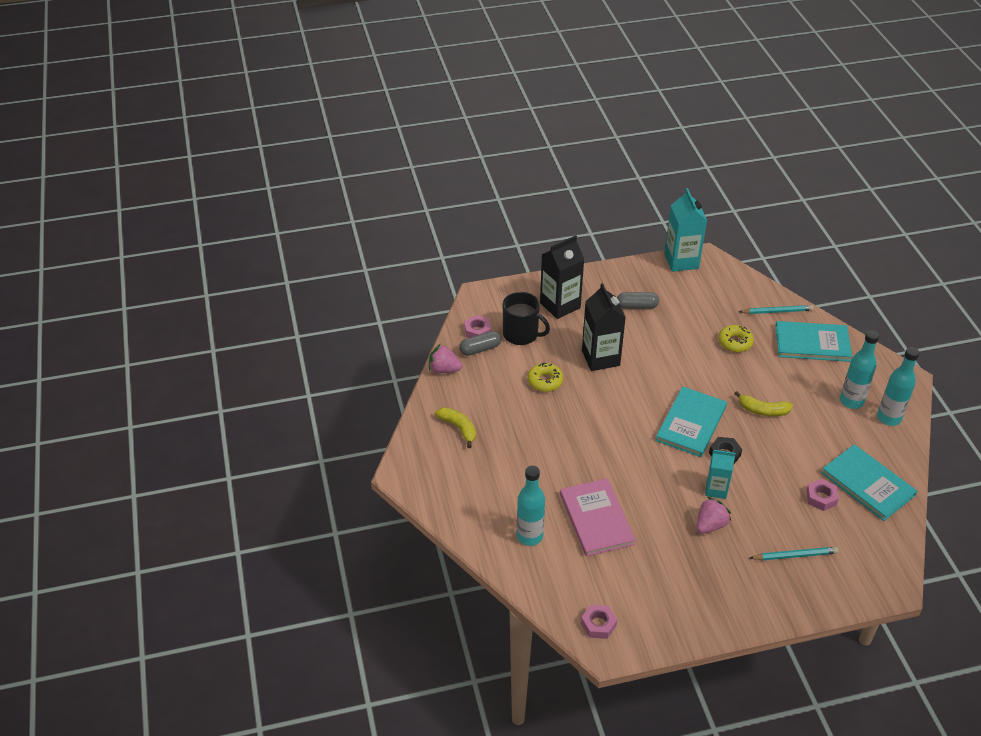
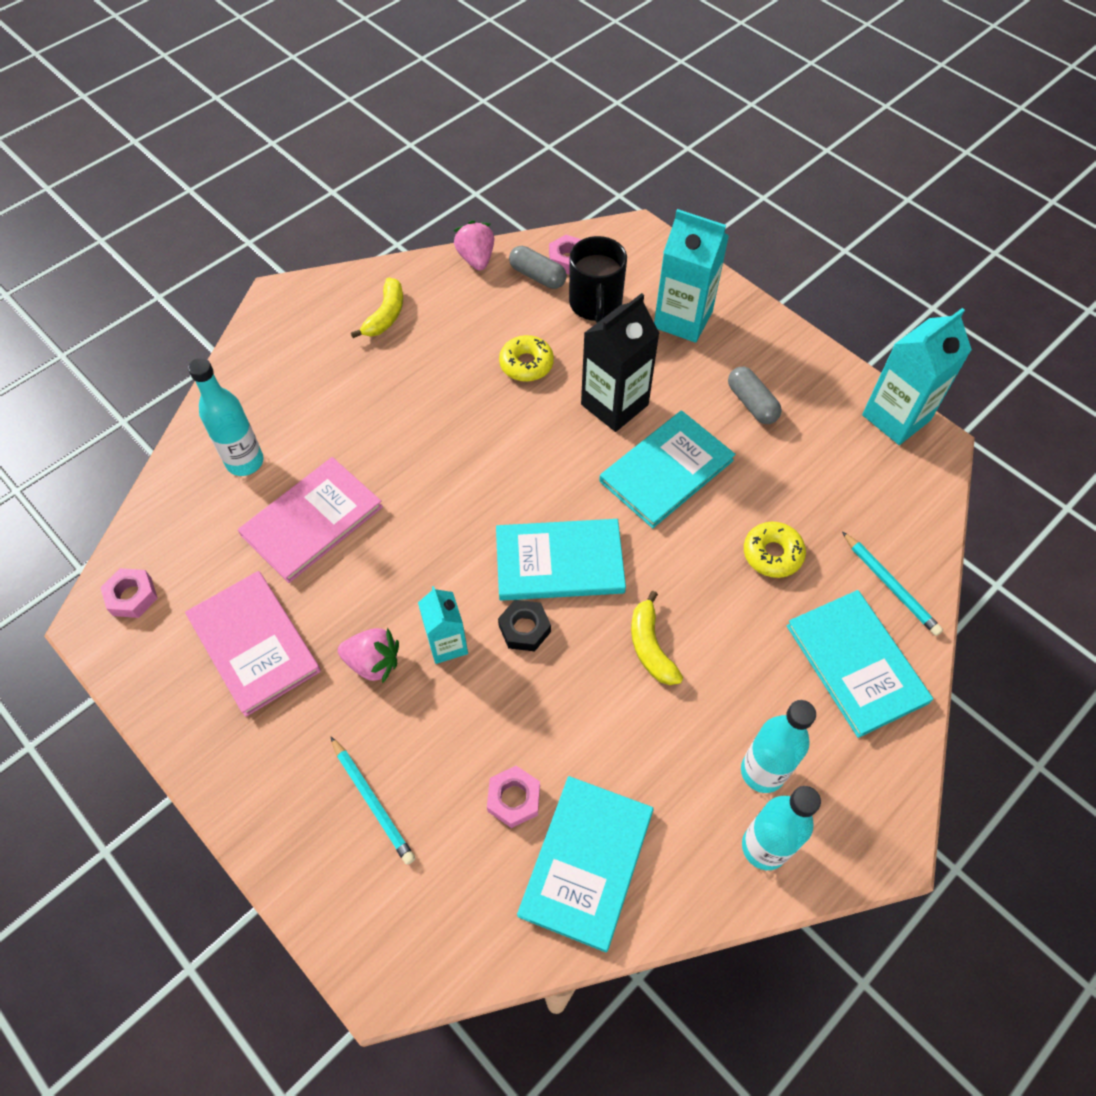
camera: 60 degrees right, 15 degrees up
(560, 305) = (683, 319): black carton -> turquoise carton
(659, 357) = (666, 471): none -> turquoise book
(667, 574) = (254, 644): none -> pink book

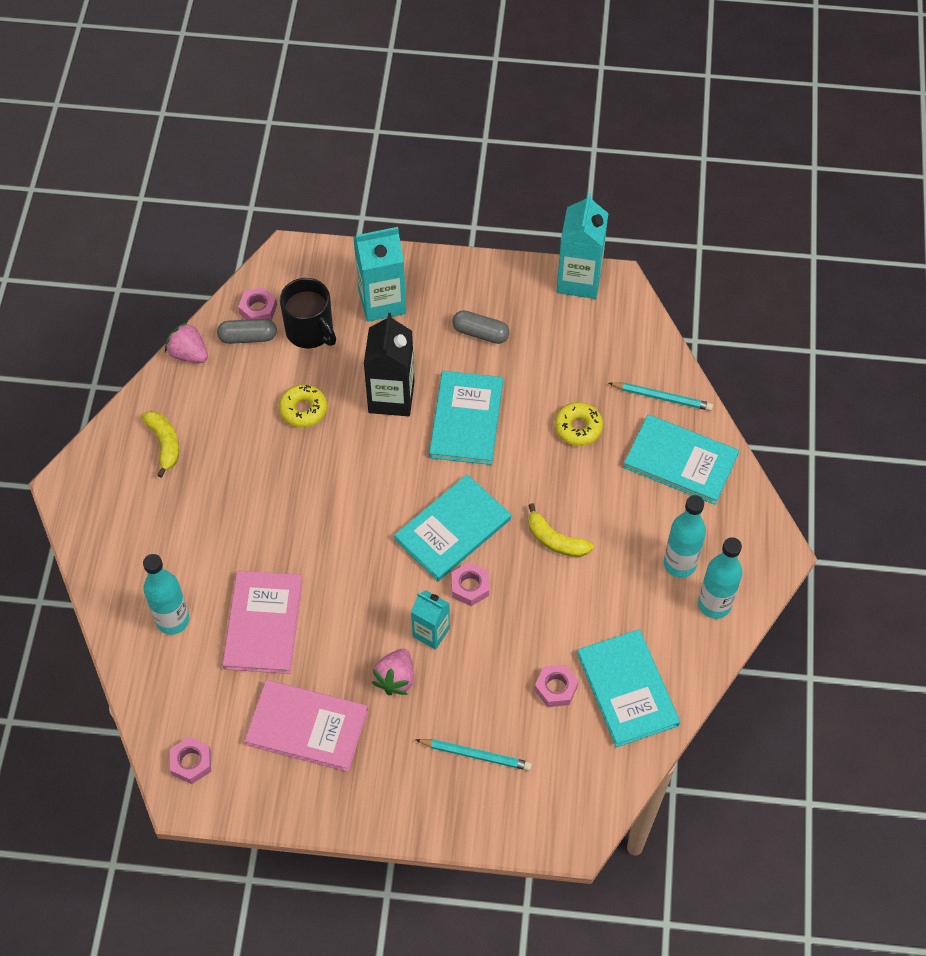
camera: 40 degrees left, 0 degrees up
(373, 662) = (395, 678): pink strawberry -> pink strawberry turned 135 degrees clockwise
(524, 629) = (470, 587): black nut -> pink nut

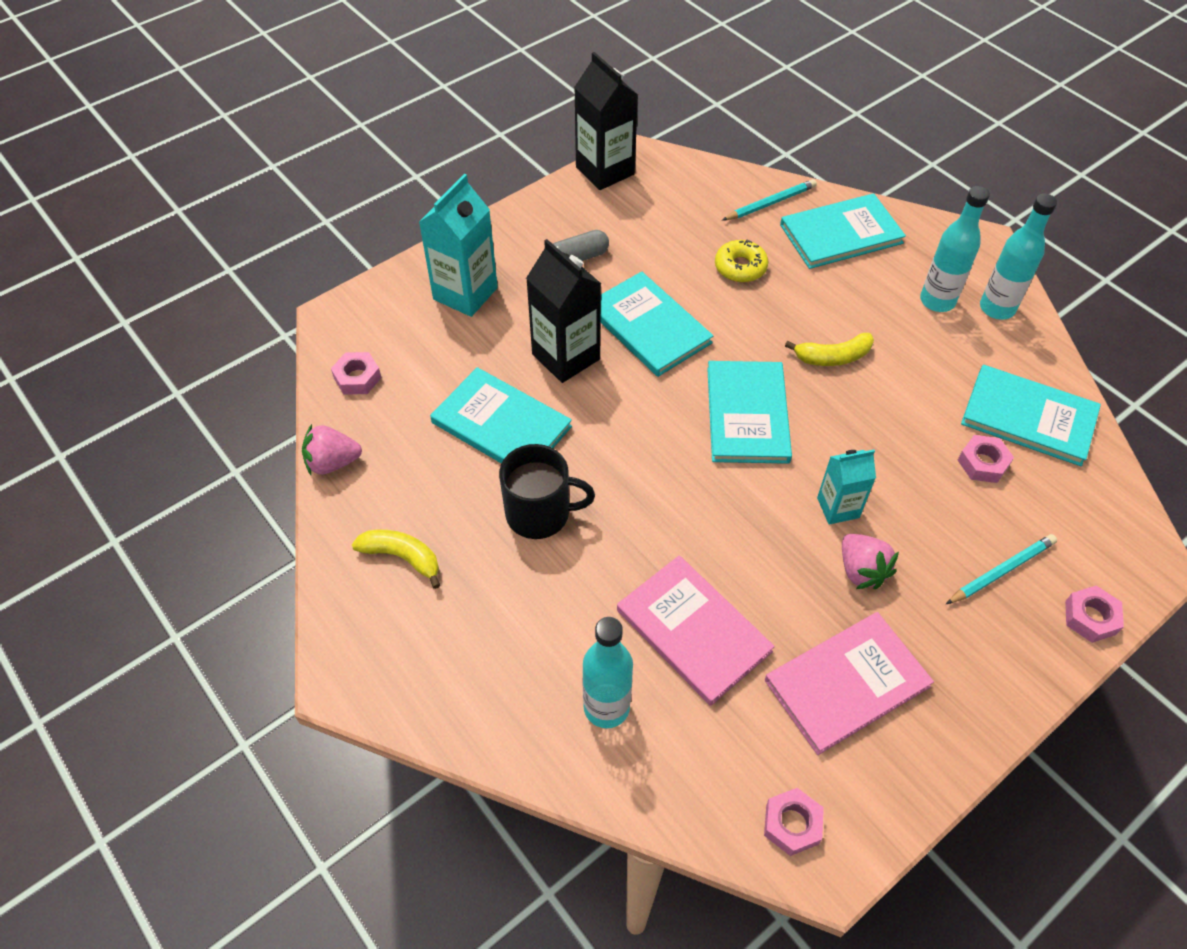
camera: 45 degrees left, 5 degrees down
(248, 337) = (375, 406): grey capsule -> none
(303, 410) = (501, 424): yellow donut -> turquoise book
(310, 331) = (429, 360): black mug -> black mug (540, 513)
(470, 587) = (819, 445): pink nut -> pink nut (1090, 617)
(579, 280) = (605, 171): turquoise carton -> black carton

